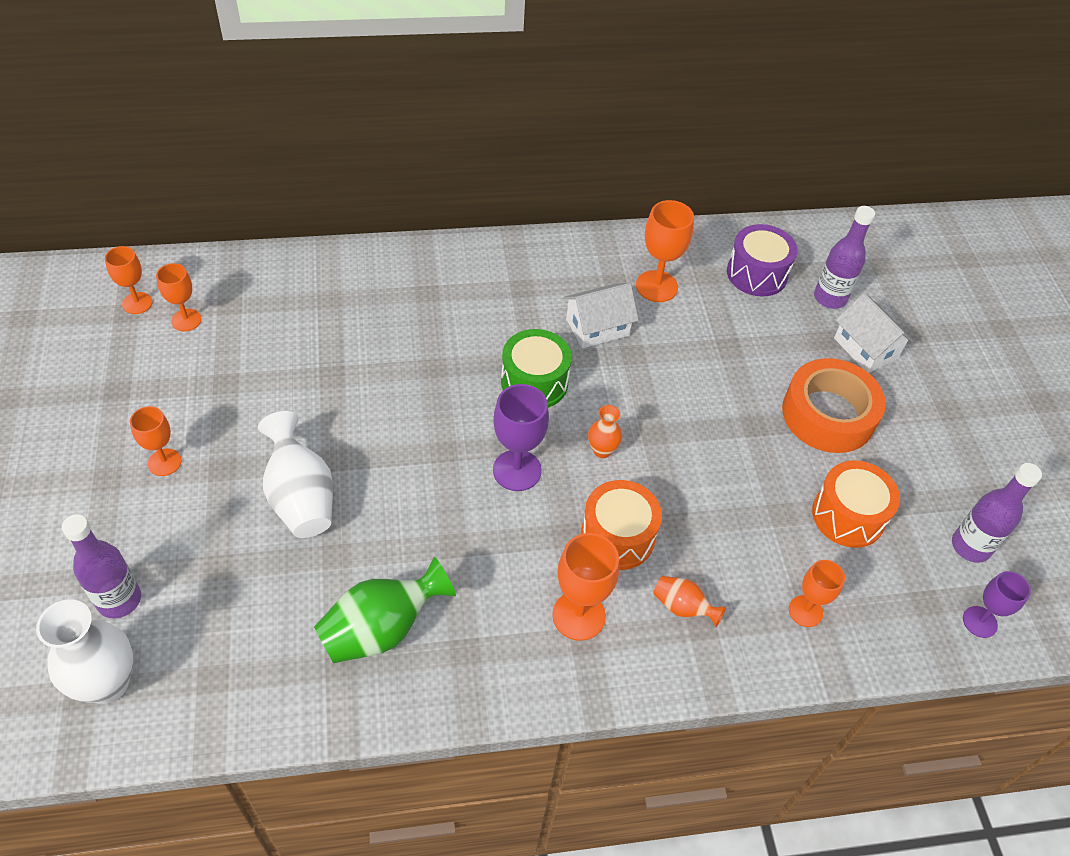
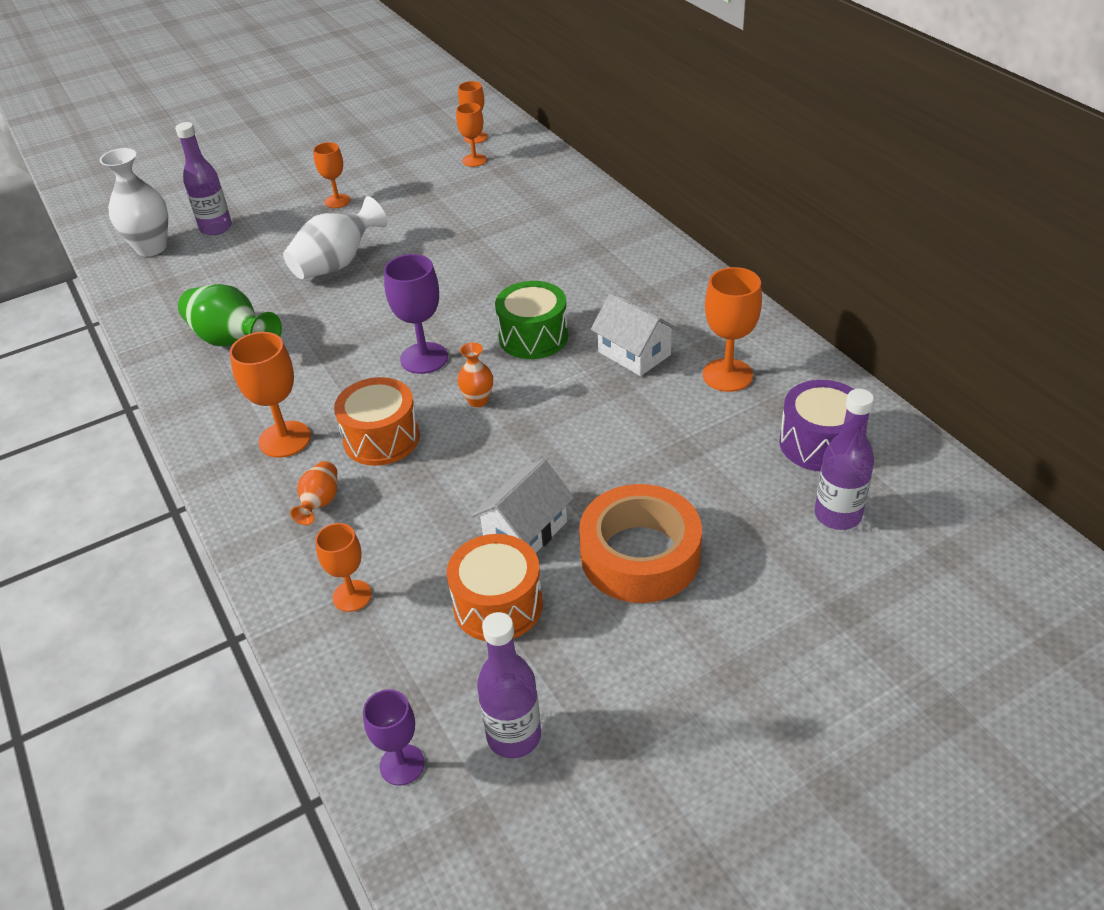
camera: 75 degrees right, 10 degrees down
(865, 348) = (777, 567): white house -> white house (525, 531)

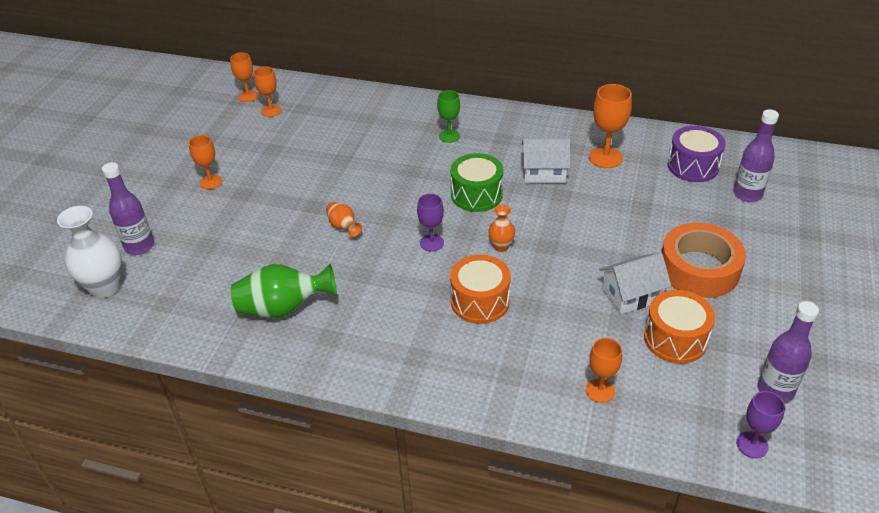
camera: 45 degrees left, 0 degrees up
(285, 439) = (421, 340): orange goblet -> none
(320, 503) = (502, 359): orange vase -> orange vase (343, 227)
(337, 264) = (279, 221): white vase -> none
(424, 358) = (431, 243): purple goblet -> purple goblet, size x0.65
(525, 531) = (631, 295): white house -> white house turned 75 degrees clockwise
(596, 265) = (449, 136): none -> green goblet

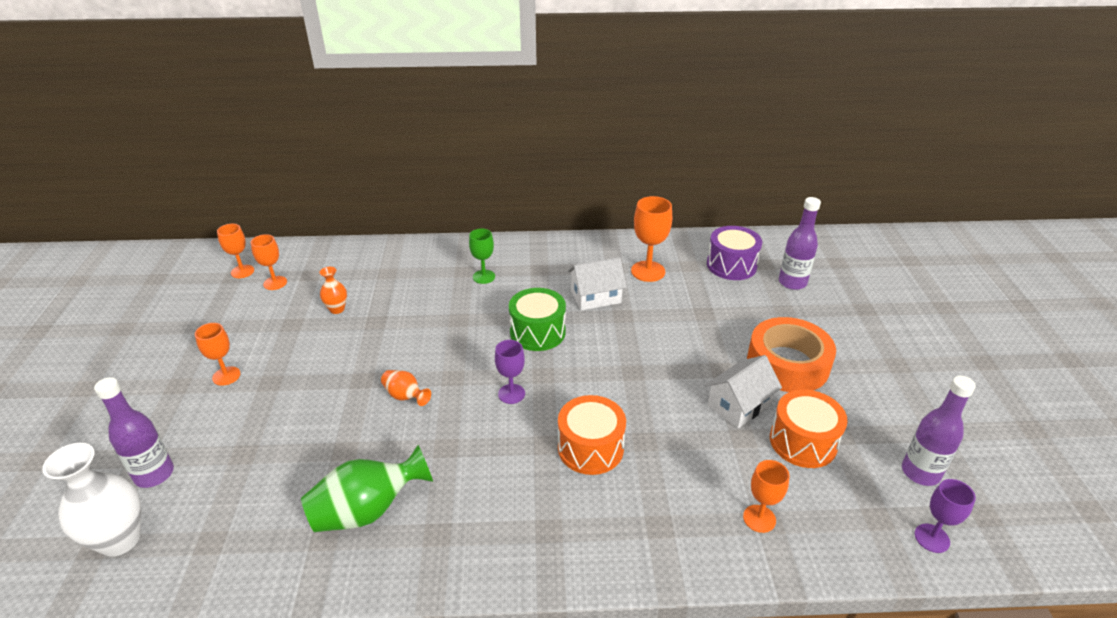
camera: 20 degrees left, 5 degrees down
(501, 246) = (586, 382): orange vase -> orange vase (337, 309)

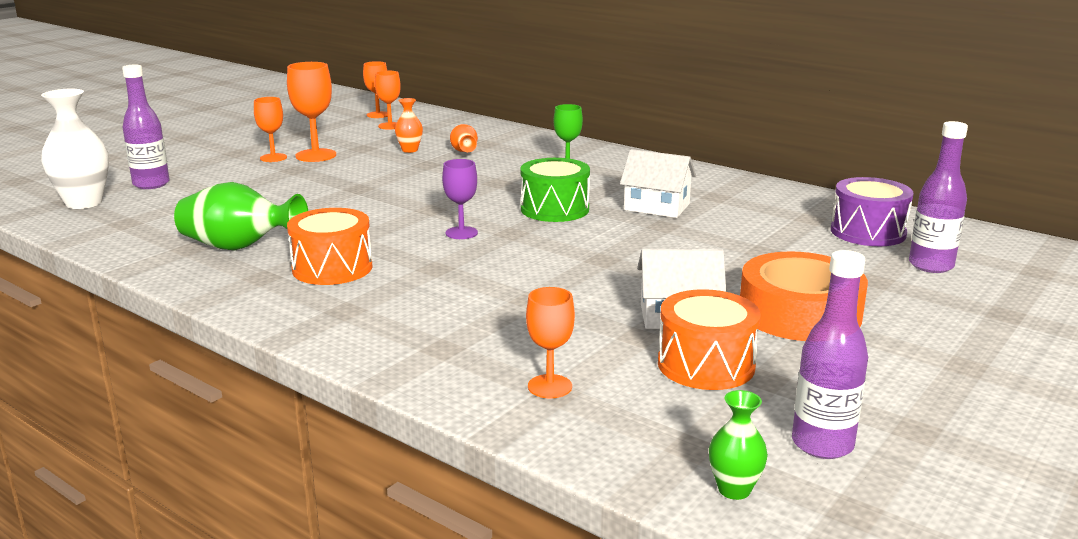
camera: 40 degrees right, 15 degrees down
(405, 396) = (374, 206): orange vase -> orange vase (464, 151)
(590, 448) = (470, 284): orange drum -> orange drum (332, 268)
(648, 271) = (750, 208): orange goblet -> orange goblet (316, 155)
(932, 538) = (734, 490): purple goblet -> green vase

